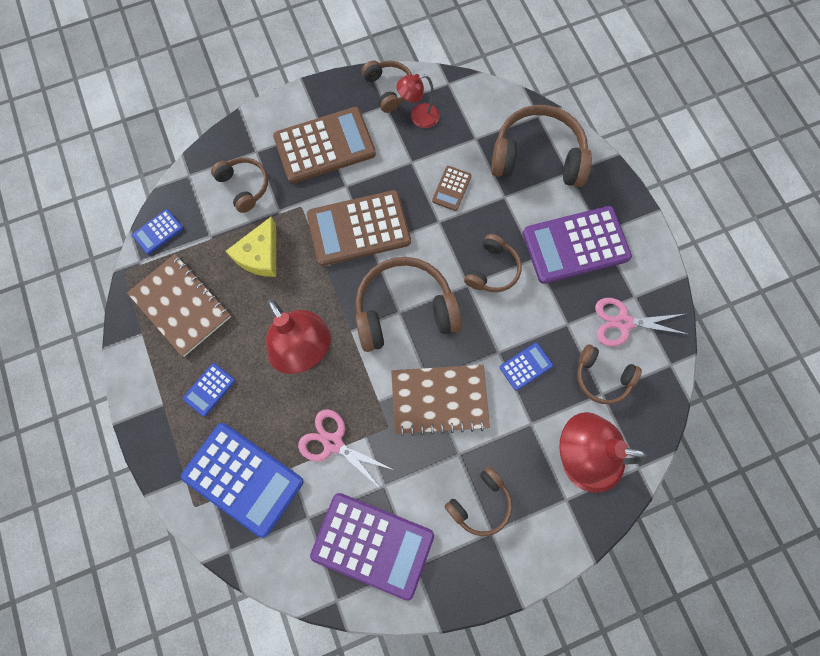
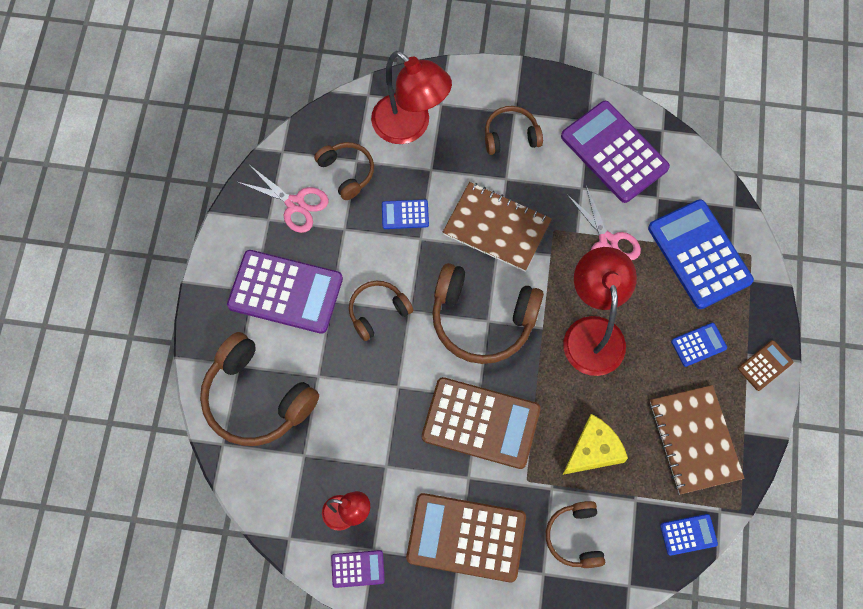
camera: 150 degrees left, 5 degrees down
(389, 89) = (358, 569): brown headphones -> purple calculator
(451, 188) = (364, 413): brown calculator -> brown calculator (765, 365)

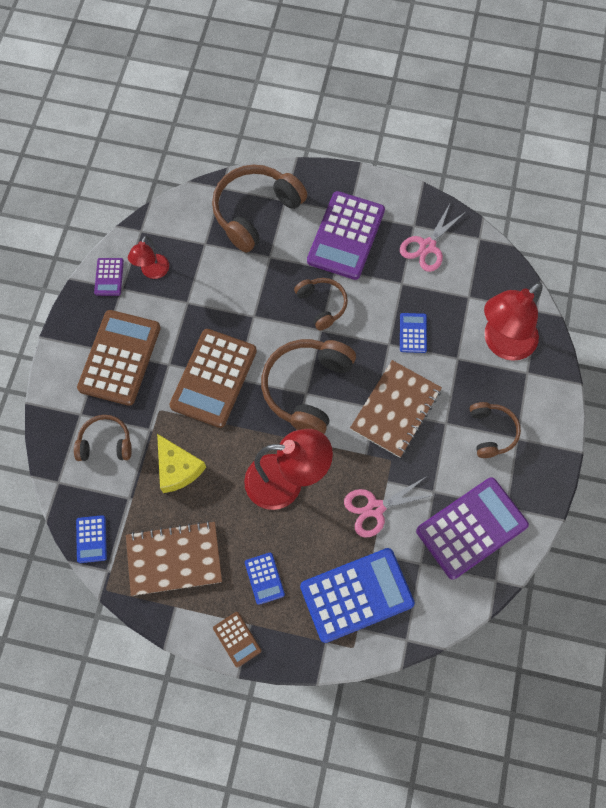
camera: 95 degrees right, 0 degrees up
(347, 172) = (457, 288): brown headphones -> none

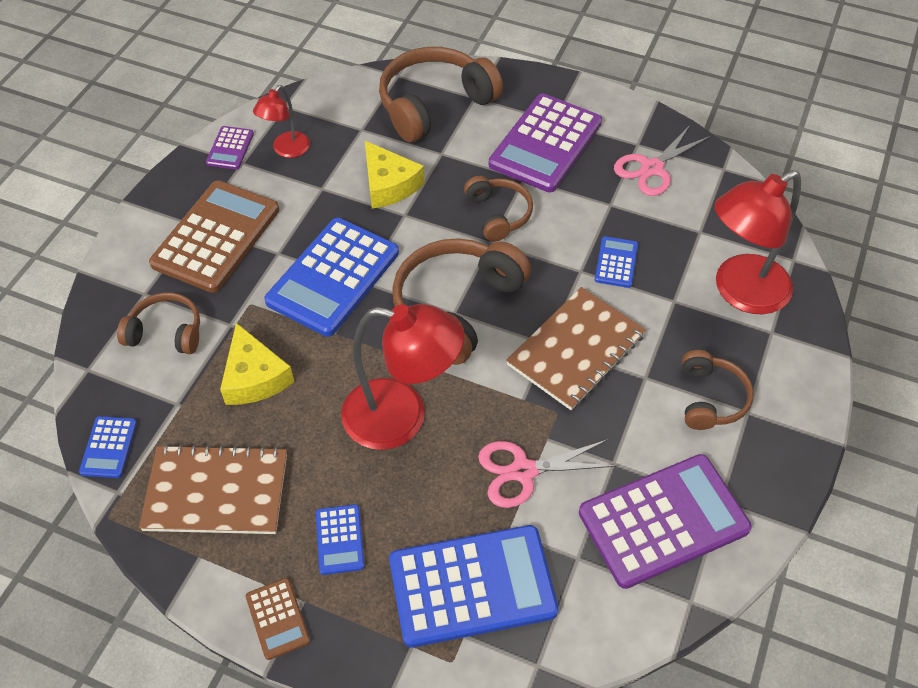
camera: 10 degrees right, 15 degrees down
(214, 378) = (333, 277): brown calculator -> blue calculator
(236, 291) = (389, 184): none -> yellow cheese

